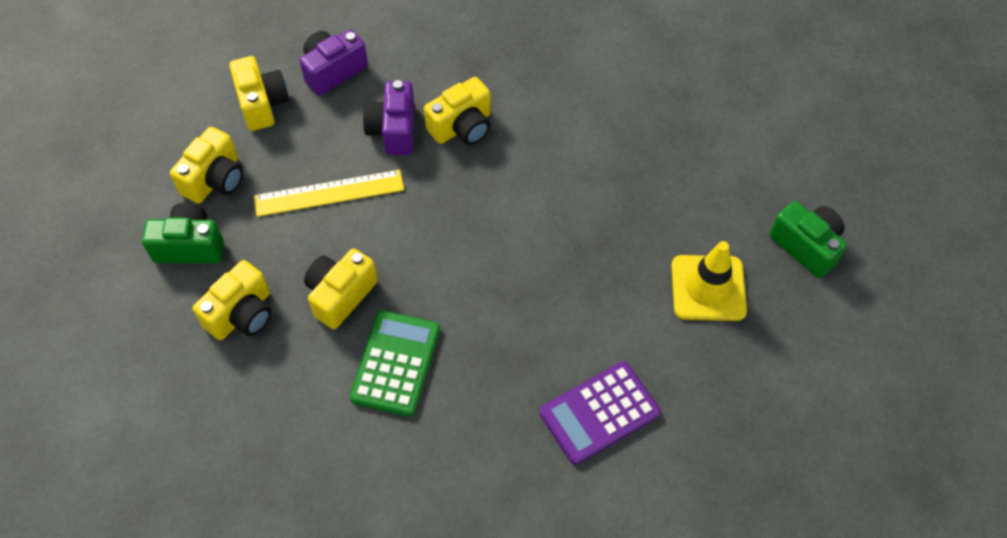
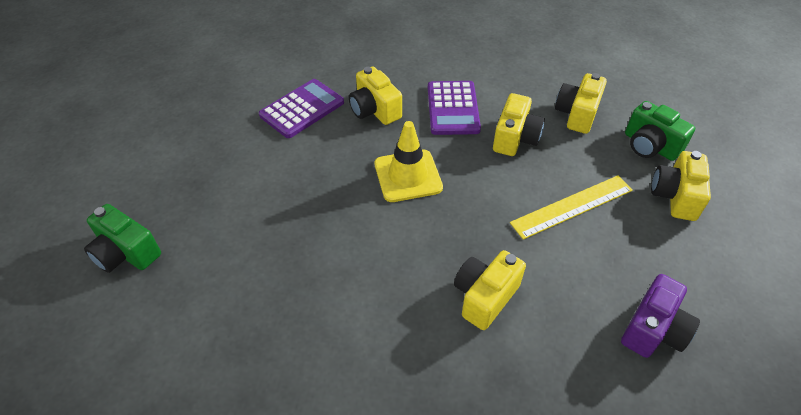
camera: 165 degrees right, 10 degrees down
(190, 246) = (650, 146): green camera -> green camera turned 60 degrees clockwise
(262, 104) = (694, 274): yellow camera -> yellow camera (374, 110)
(393, 130) = (550, 277): purple camera -> none
(395, 363) = (453, 108): green calculator -> purple calculator
(708, 288) = (222, 200): yellow traffic cone -> yellow traffic cone (408, 176)

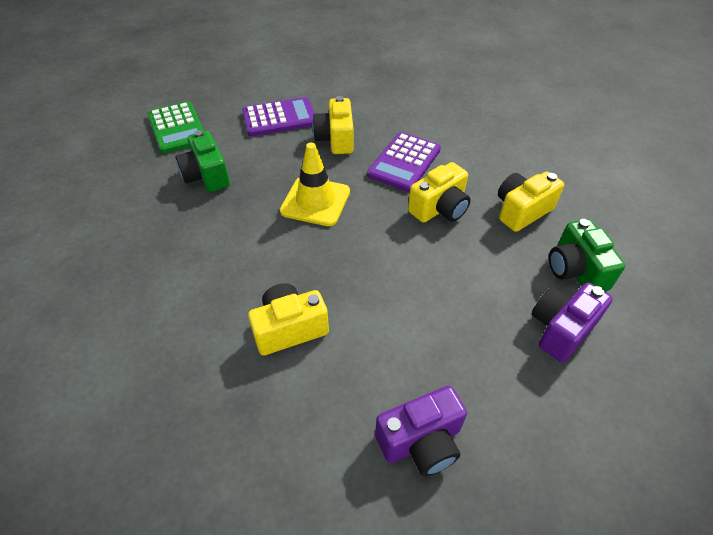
camera: 30 degrees right, 0 degrees up
(126, 253) = (70, 172): green camera -> green camera (207, 176)
(204, 159) = (177, 128): none -> green calculator
(572, 206) = (441, 290): yellow ruler -> none
(675, 196) = (561, 329): yellow camera -> purple camera

